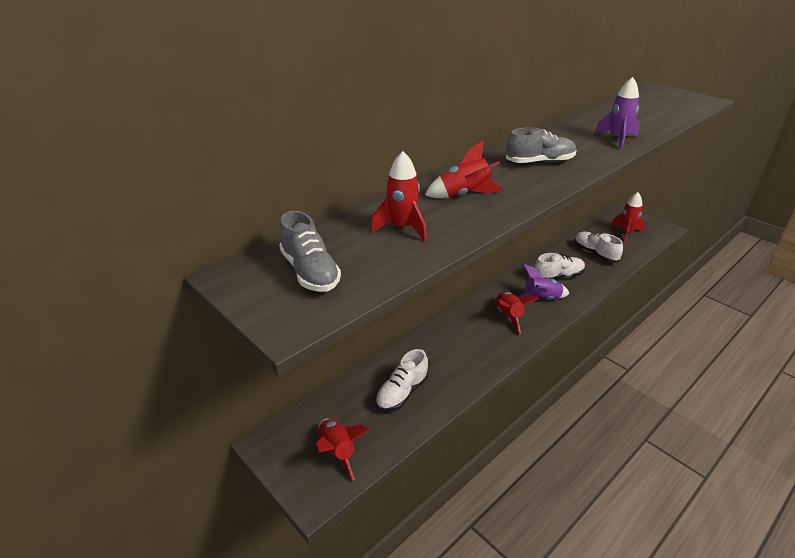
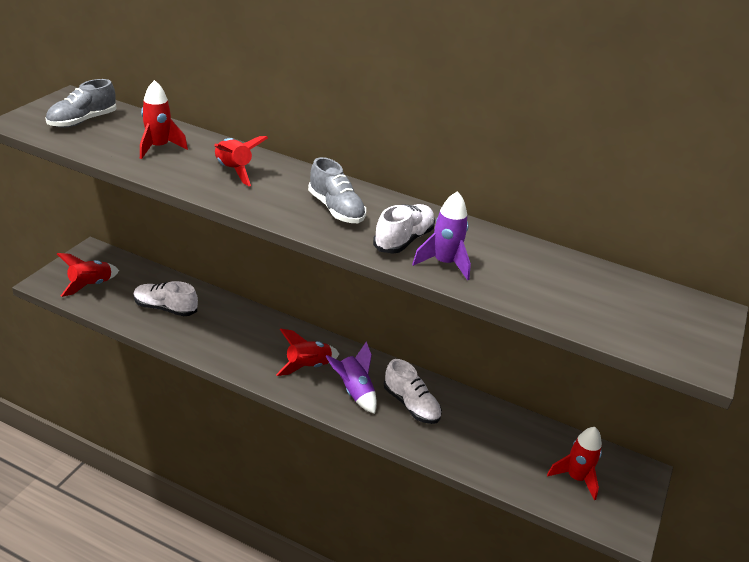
camera: 65 degrees right, 0 degrees up
(595, 254) = (490, 441): white shoe -> white shoe (403, 240)

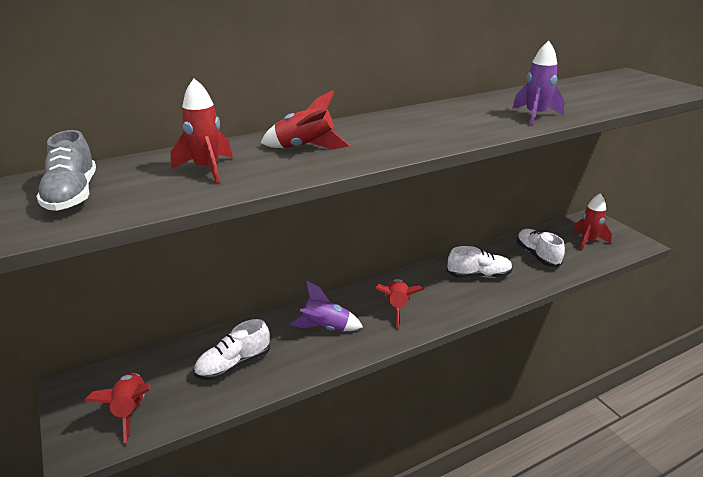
camera: 50 degrees left, 5 degrees down
(336, 209) = (421, 128): grey shoe -> none
(354, 392) = (445, 296): purple rocket -> purple rocket (326, 328)
(403, 240) = (491, 119): white shoe -> white shoe (537, 255)

